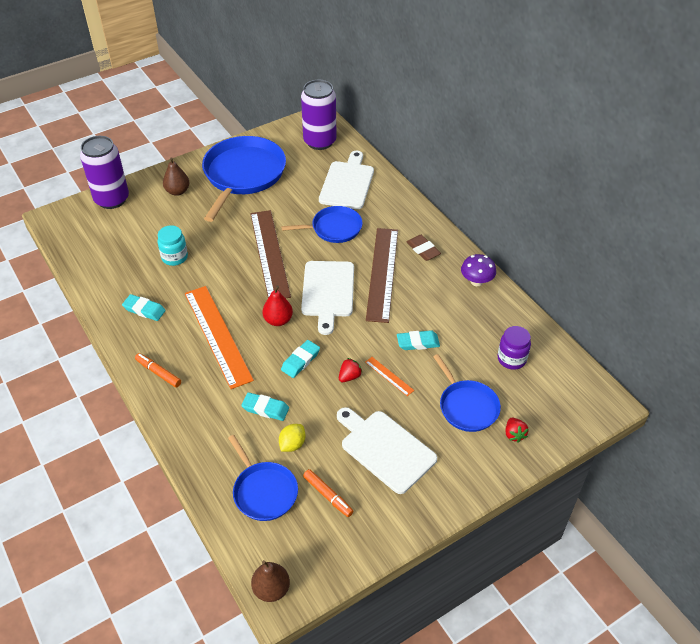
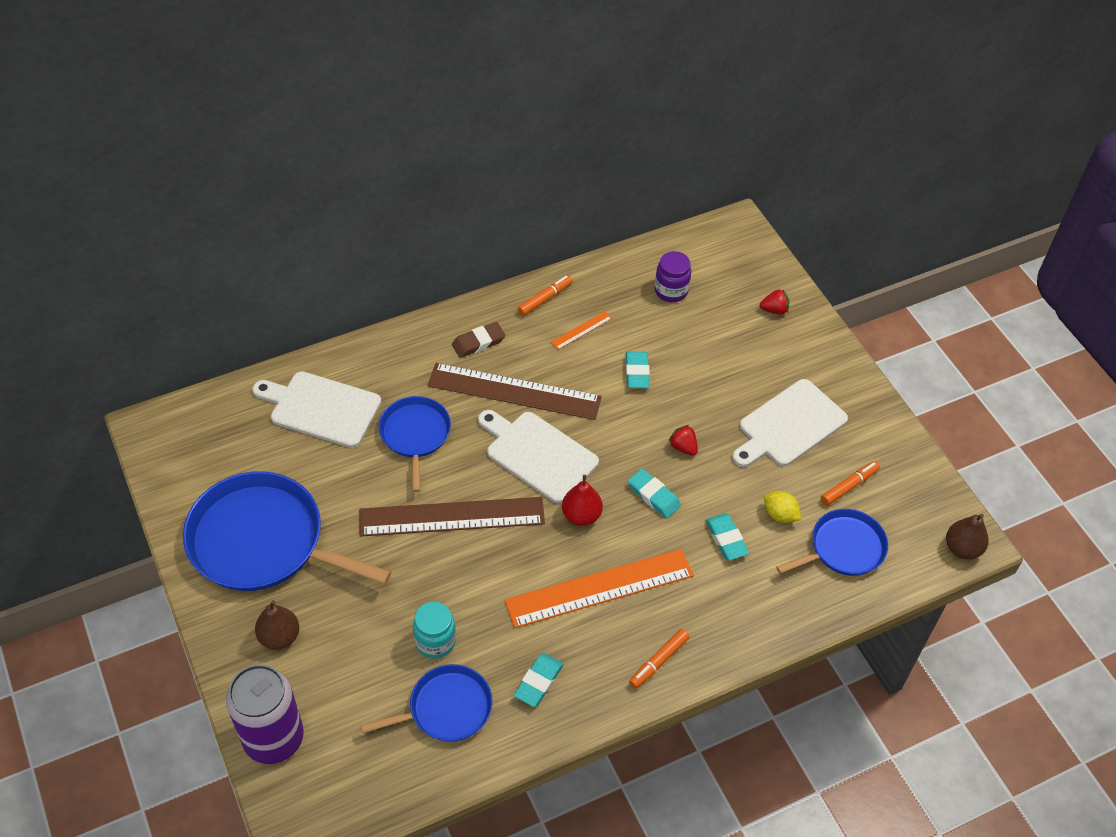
camera: 85 degrees left, 5 degrees up
(265, 409) = (726, 539): turquoise eraser -> turquoise eraser turned 45 degrees counterclockwise
(319, 141) = (211, 432): purple can -> none
(328, 292) = (538, 454): white cutting board -> white cutting board turned 150 degrees counterclockwise
(389, 376) = (685, 408): orange ruler -> orange ruler (581, 330)
(467, 406) = (734, 343): blue pan -> blue pan (446, 708)
(476, 281) = (544, 299): purple mushroom -> orange marker

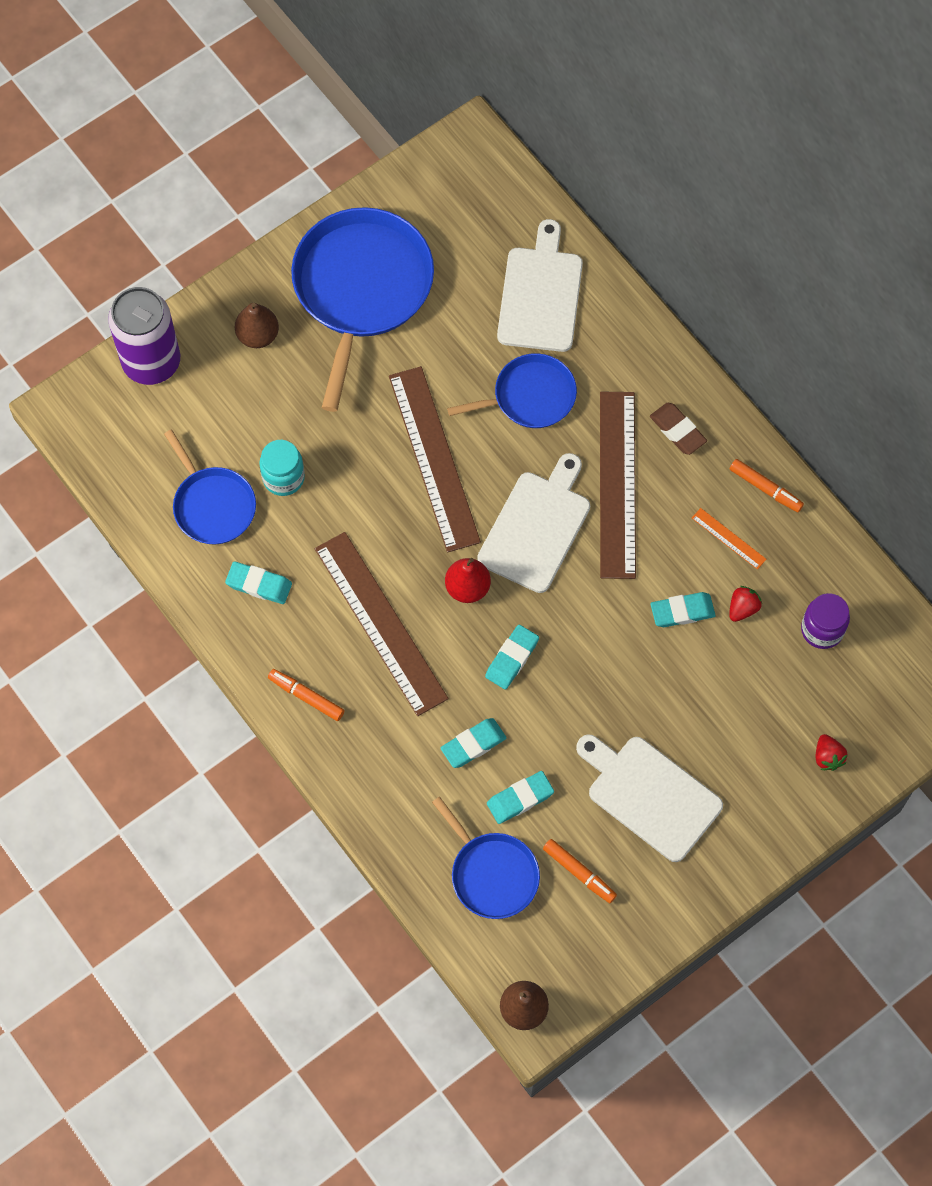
camera: 80 degrees right, 15 degrees up
(599, 588) = (381, 623): orange ruler -> brown ruler
(683, 447) = (587, 680): red strawberry -> red strawberry (742, 608)
(780, 515) = (520, 799): yellow lemon -> turquoise eraser

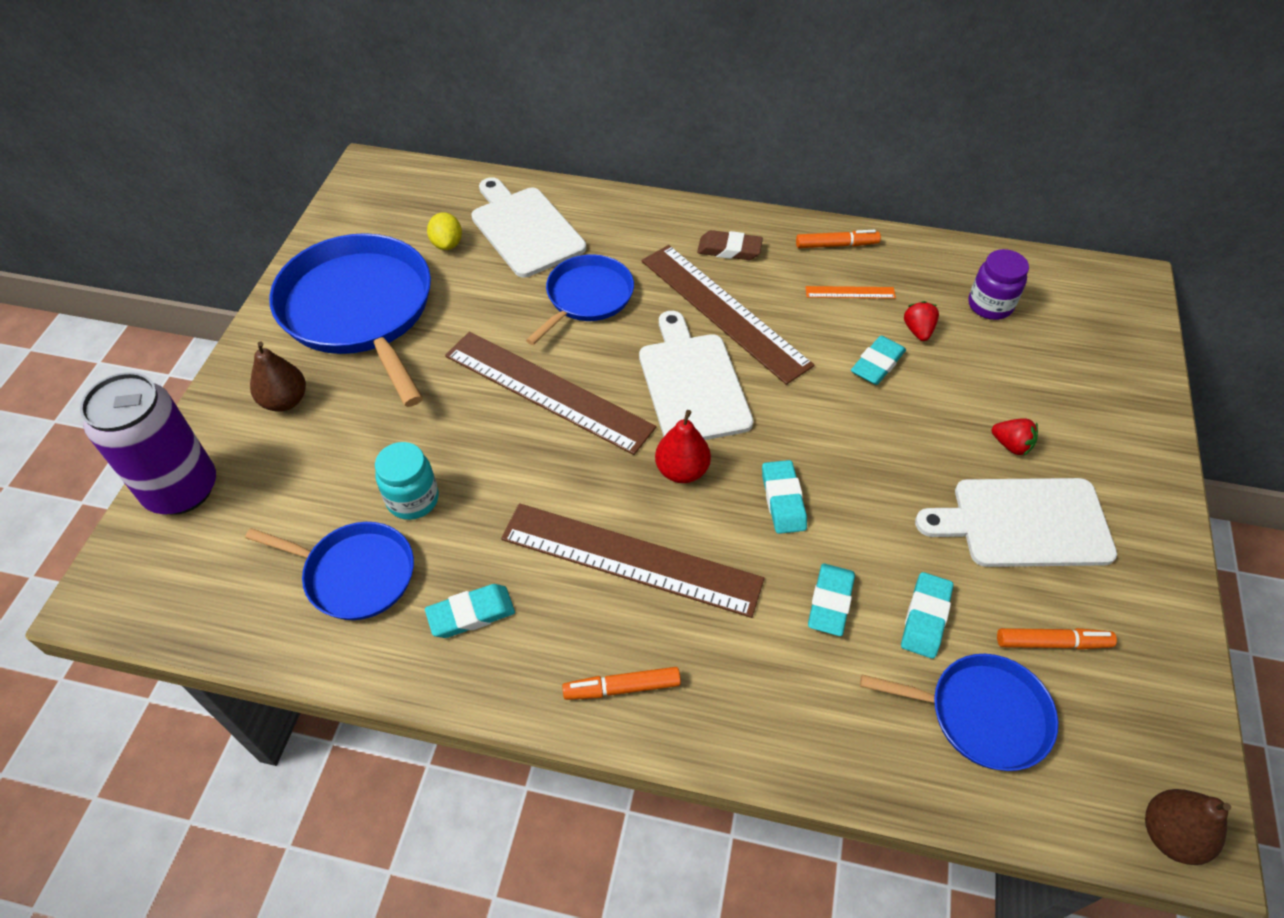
camera: 40 degrees left, 15 degrees down
(470, 267) = (447, 244): none -> yellow lemon
(827, 757) = (1108, 387): red strawberry -> red strawberry (1011, 445)

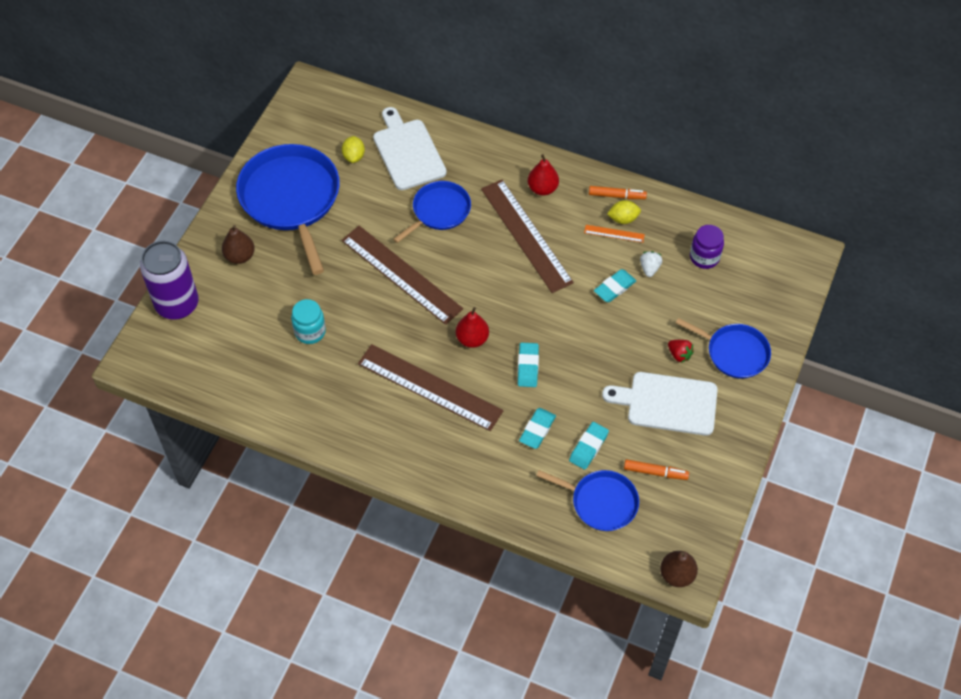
camera: 10 degrees right, 5 degrees up
(355, 574) = (272, 370): blue pan -> blue pan (734, 353)
(471, 614) = (334, 403): turquoise eraser -> none
(622, 687) = (410, 456): orange marker -> none
(692, 383) = (492, 283): white cutting board -> none
(729, 249) = (542, 188): brown eraser -> red pear
(856, 272) = (623, 219): none -> yellow lemon
(918, 331) = (649, 268): red strawberry -> white strawberry

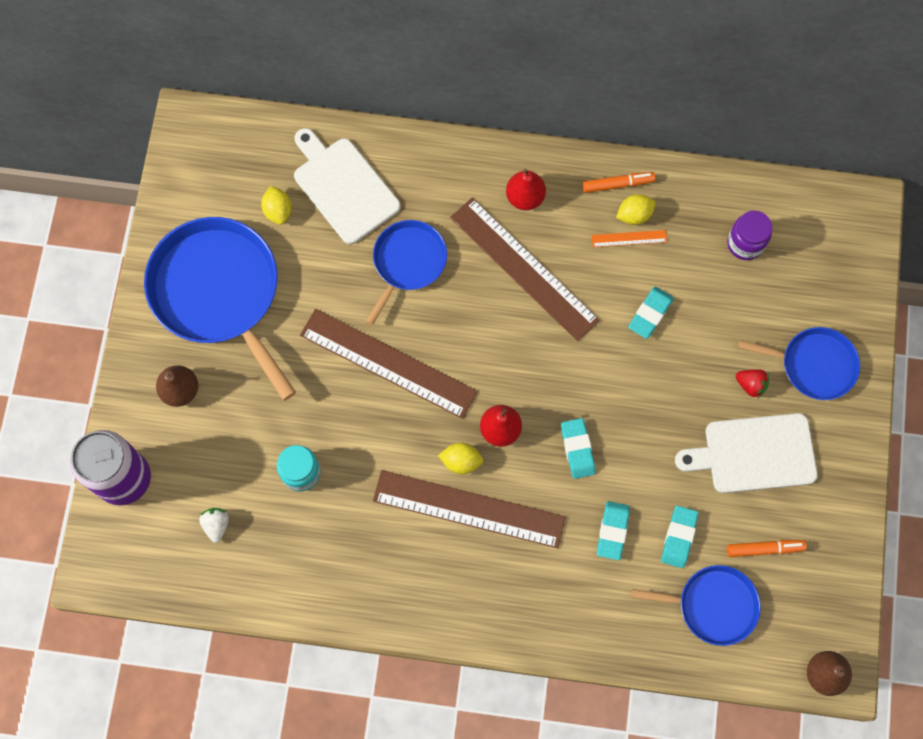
camera: 15 degrees left, 15 degrees up
(434, 353) = (461, 461): none -> yellow lemon
(649, 268) = (684, 276): white strawberry -> white strawberry (216, 525)

